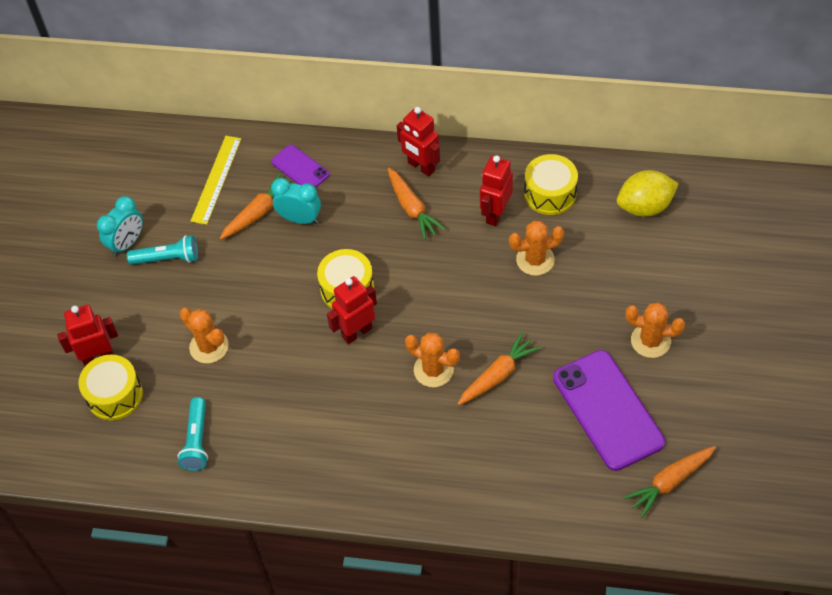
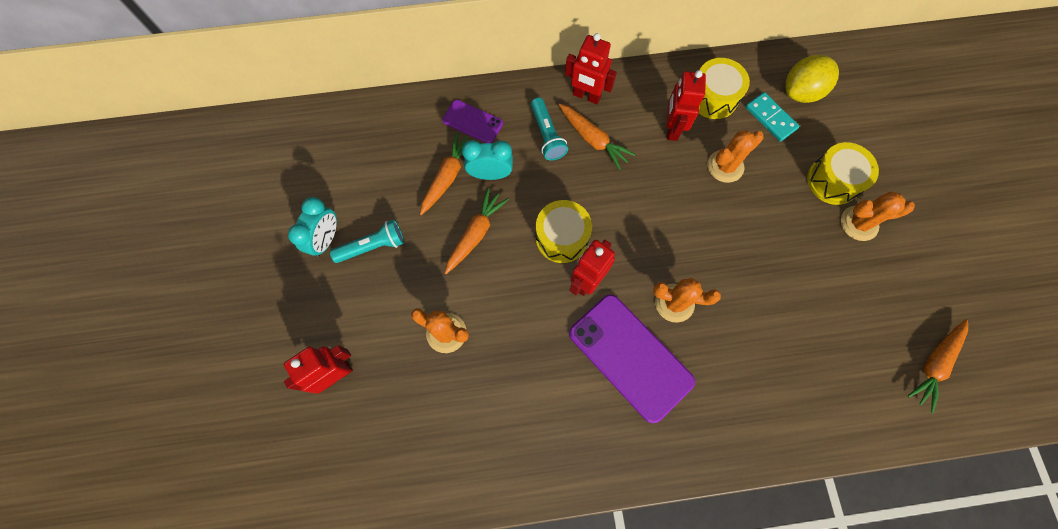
camera: 20 degrees left, 15 degrees up
(114, 395) = (366, 412): yellow drum -> yellow drum (833, 181)
(197, 441) = (469, 442): turquoise flashlight -> turquoise flashlight (547, 135)
(216, 179) = (394, 151): yellow ruler -> none
(498, 375) = (736, 293): orange carrot -> orange carrot (475, 234)
(601, 225) = (770, 118): none -> turquoise domino
(607, 410) = (849, 304): purple phone -> purple phone (630, 357)

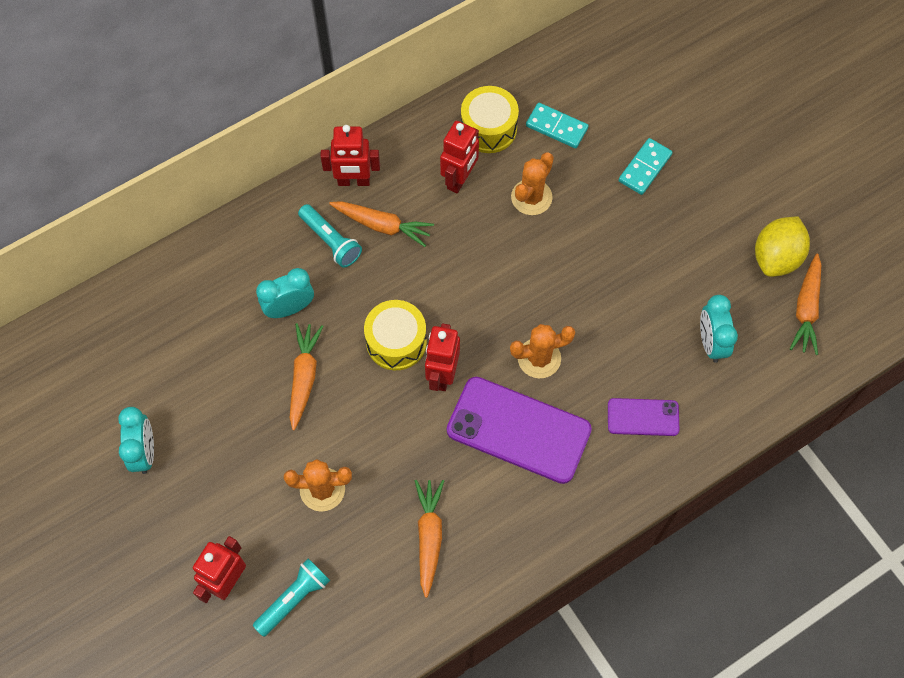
camera: 25 degrees left, 5 degrees down
(372, 246) = (200, 437): turquoise flashlight -> turquoise flashlight (294, 599)
(448, 176) = (244, 330): orange carrot -> orange carrot (429, 536)
(472, 122) = (243, 260): purple phone -> purple phone (643, 417)
(672, 128) = (459, 179): red robot -> red robot turned 135 degrees counterclockwise
(801, 92) = (576, 86): yellow lemon -> yellow lemon (776, 257)
(832, 356) = (711, 342): none -> turquoise clock
(833, 181) = (644, 168): yellow drum -> turquoise domino
(859, 223) = (686, 201): orange cactus -> none

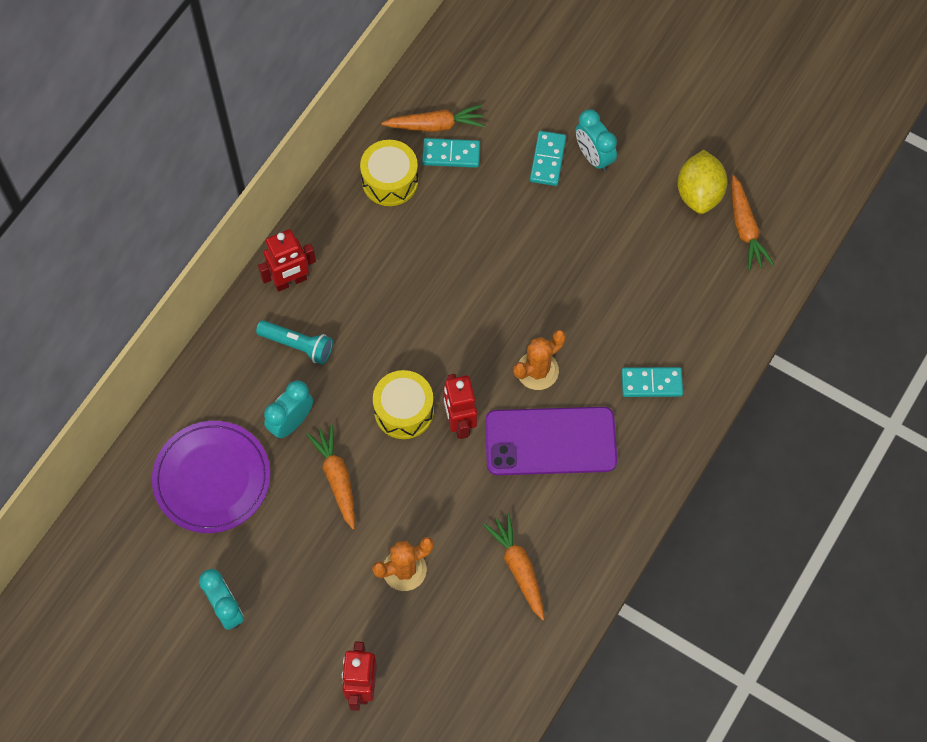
camera: 25 degrees left, 0 degrees up
(194, 328) = (212, 478): none -> purple plate
(294, 599) = (428, 675): turquoise flashlight -> none
(382, 225) = (338, 311): orange carrot -> orange carrot (436, 125)
(459, 179) = (387, 239): red robot -> none
(531, 197) = (460, 228): orange cactus -> none
(643, 417) = (651, 383): purple phone -> turquoise domino
(711, 342) = (678, 293): turquoise clock -> turquoise clock (593, 157)

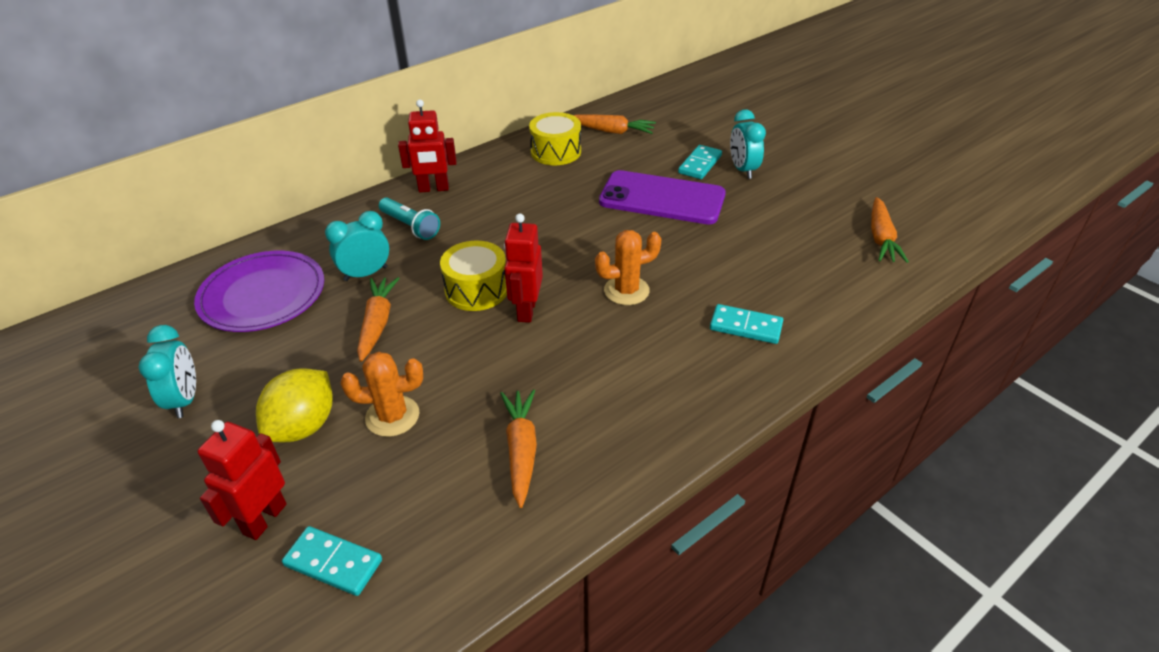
camera: 20 degrees right, 25 degrees down
(451, 154) = (616, 147): turquoise domino -> turquoise domino (333, 563)
(550, 441) = (614, 347): purple phone -> purple phone (662, 198)
(699, 193) = (838, 208): yellow lemon -> yellow lemon (303, 426)

